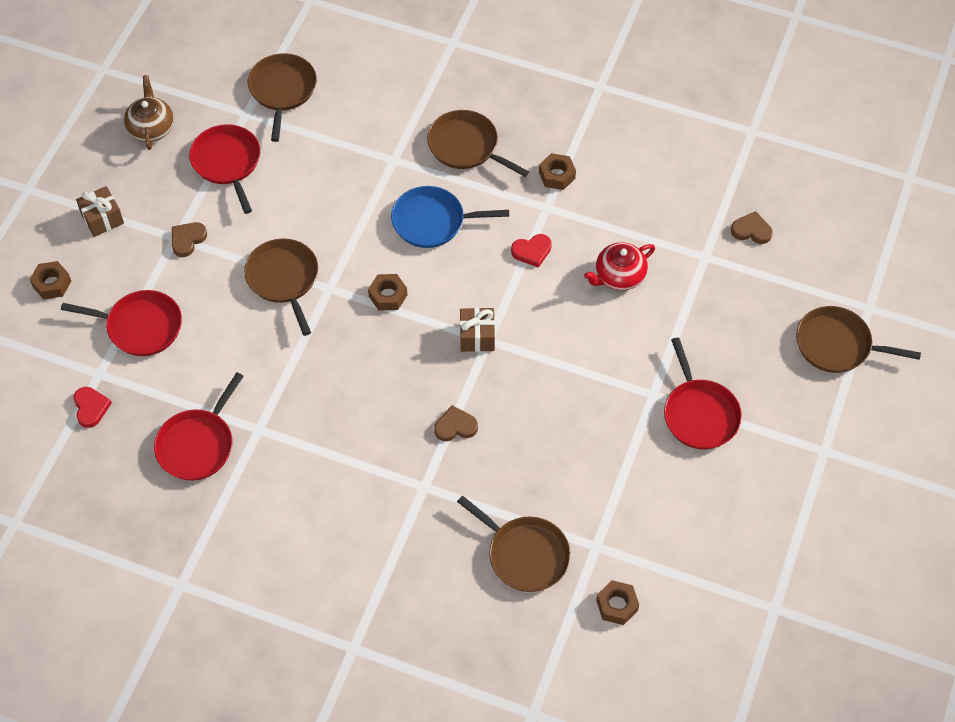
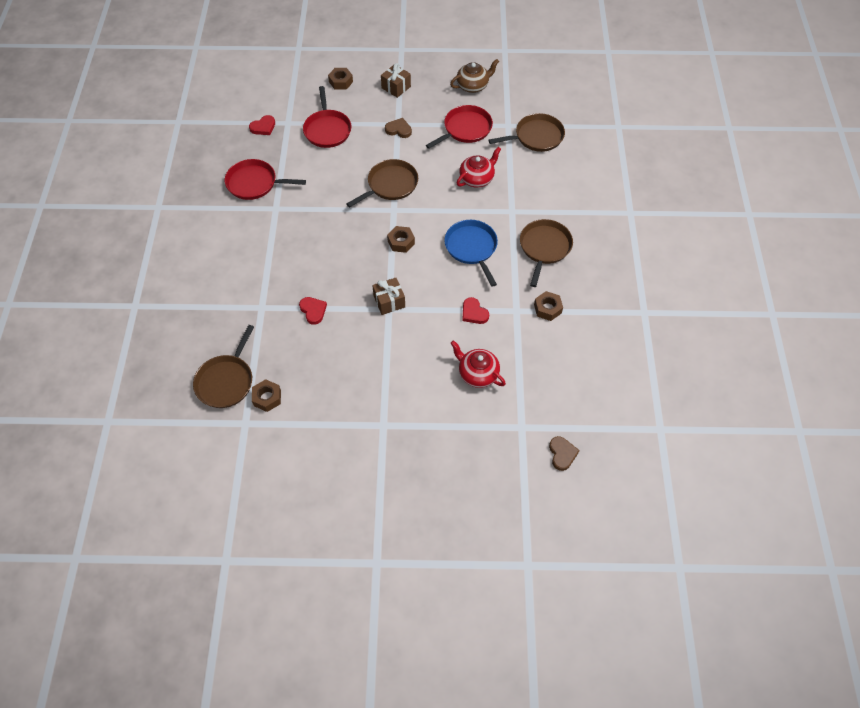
camera: 70 degrees right, 0 degrees up
(321, 178) = (477, 178): none -> red teapot
(455, 426) = (313, 311): brown heart -> red heart
(617, 605) = (201, 450): brown nut -> brown nut (267, 398)
(699, 414) = (377, 461): red pan -> none
(837, 345) = (480, 548): brown pan -> none

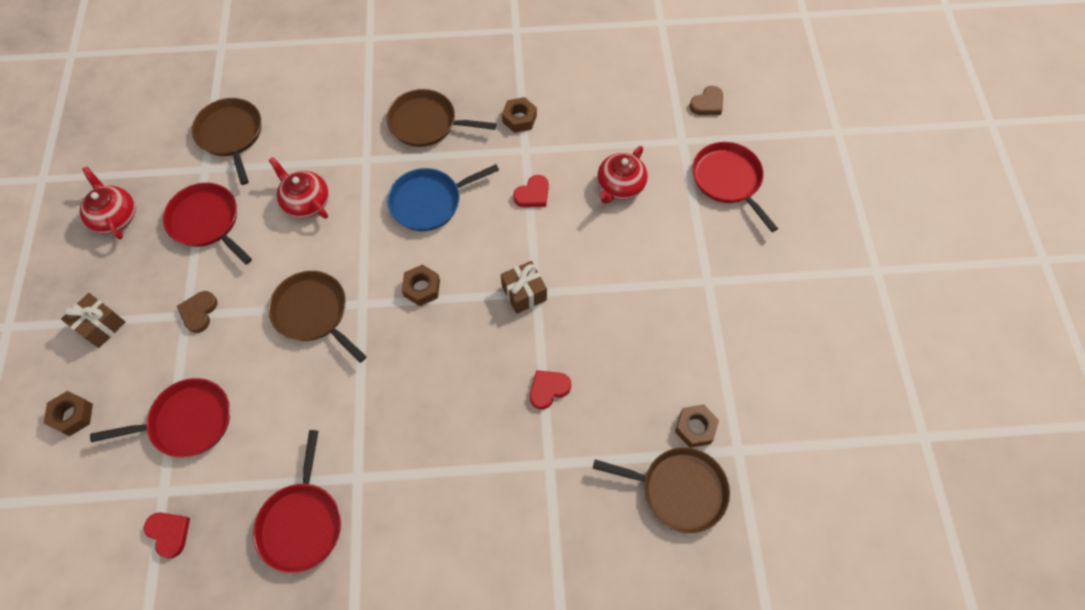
camera: 95 degrees left, 5 degrees up
(473, 86) = (115, 217): brown teapot -> red teapot
(478, 457) = (728, 180): none -> red pan
(562, 454) = (707, 104): brown heart -> brown heart turned 150 degrees clockwise

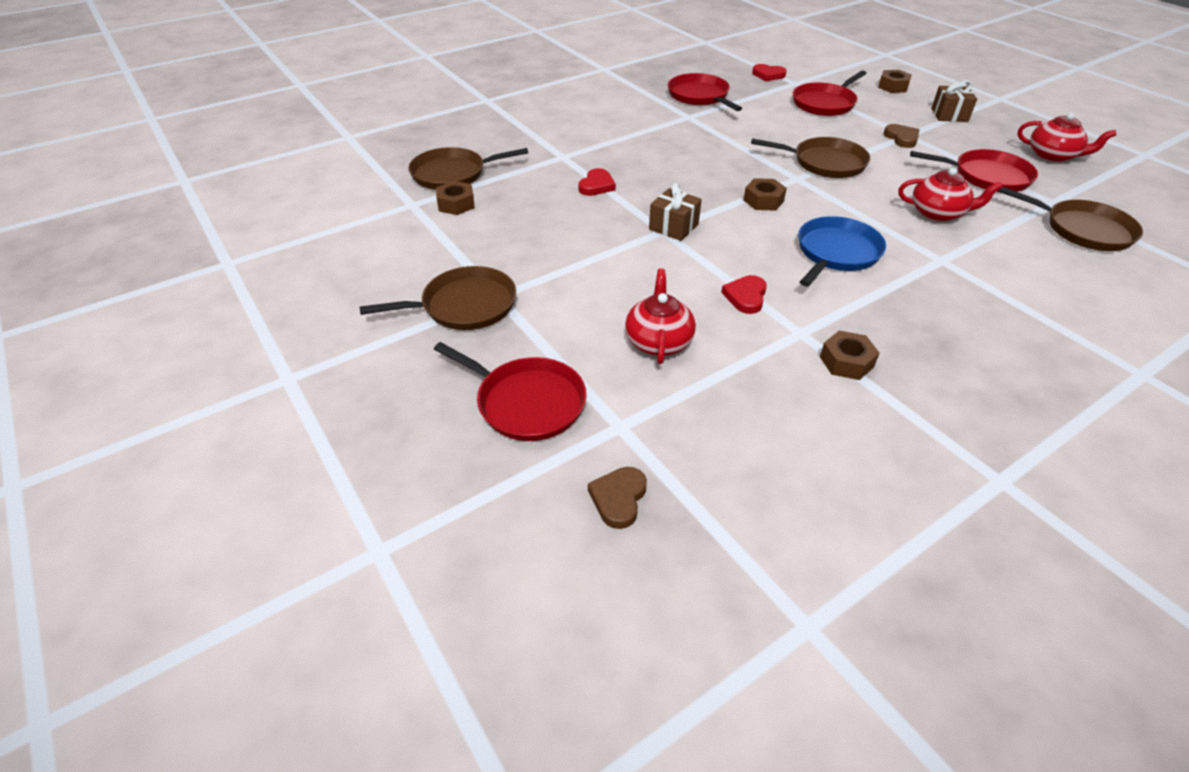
camera: 150 degrees right, 20 degrees down
(426, 123) = (936, 313): brown pan -> brown pan (464, 306)

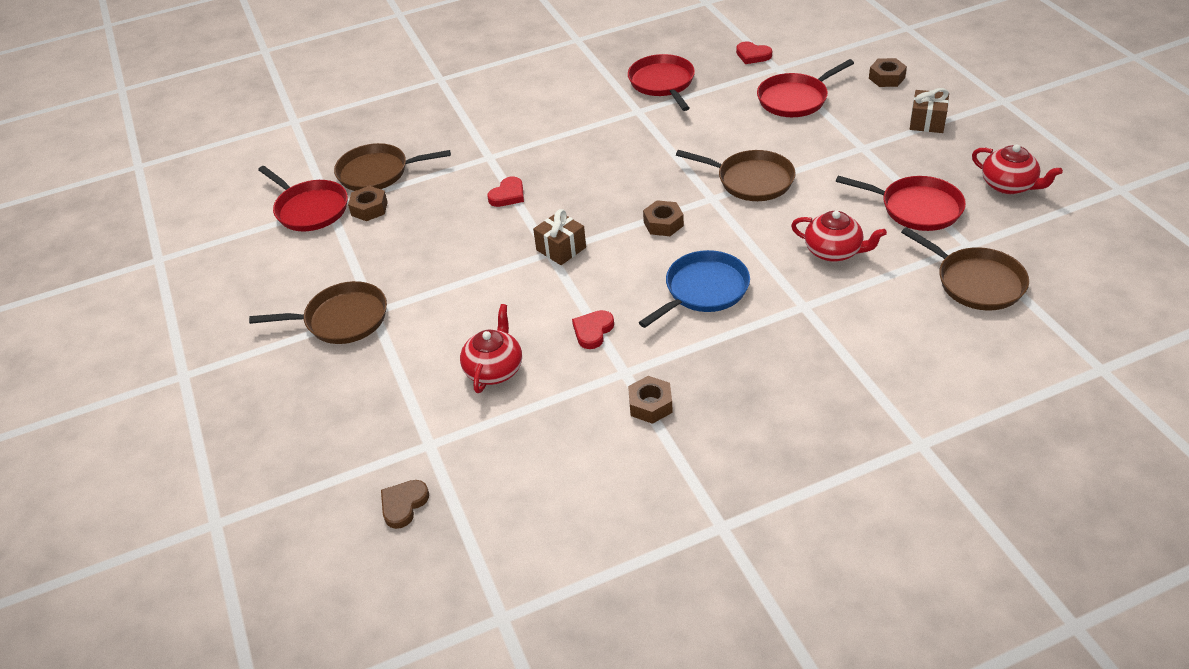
camera: 15 degrees right, 0 degrees up
(526, 402) = (362, 415): red pan -> red pan (310, 209)
(901, 138) = (853, 152): brown heart -> none

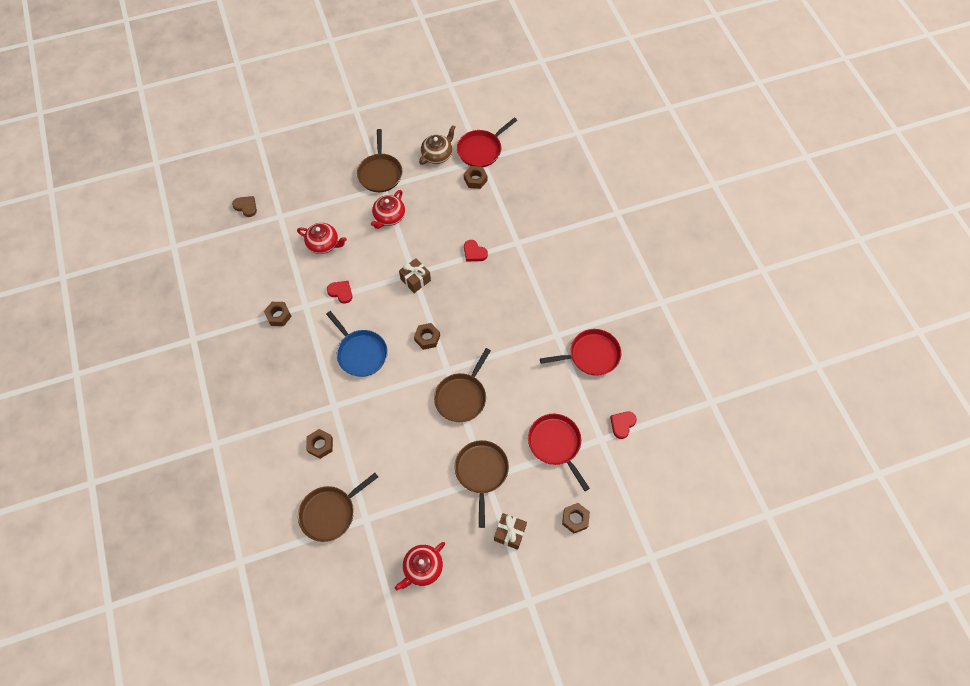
camera: 90 degrees right, 20 degrees up
(312, 255) = (437, 155): none -> brown teapot
(377, 172) = (511, 182): brown pan -> brown pan (481, 472)
(834, 251) = (378, 434): red teapot -> red teapot (389, 217)
(874, 310) = (320, 445): none -> brown nut
(916, 208) = (411, 497): red pan -> none

